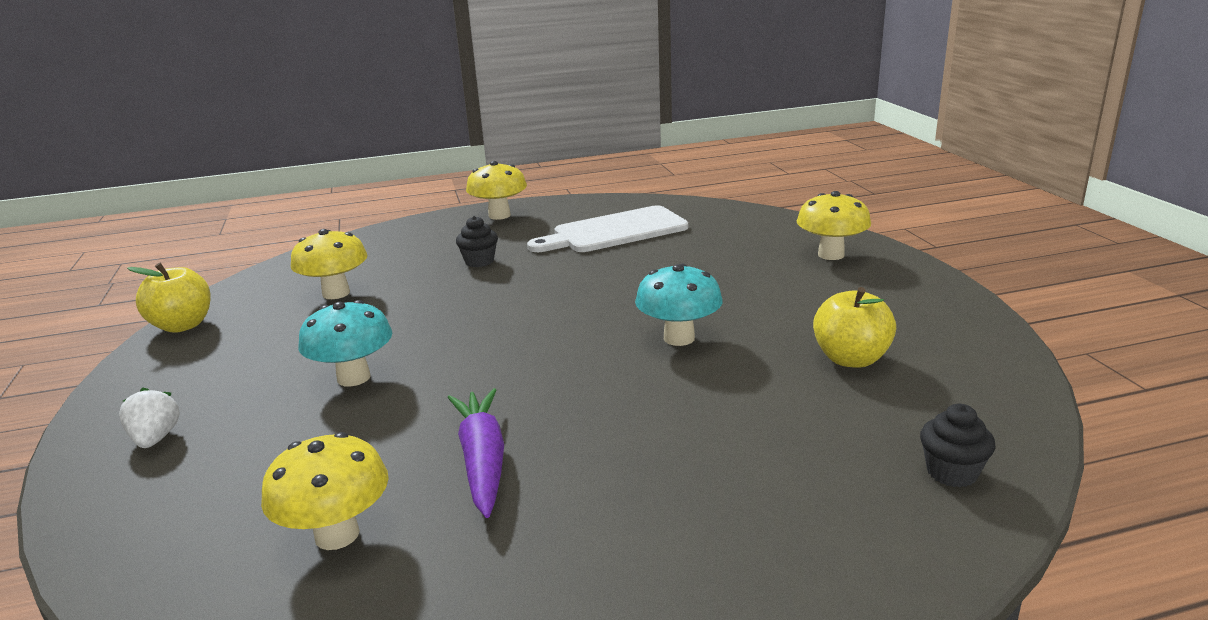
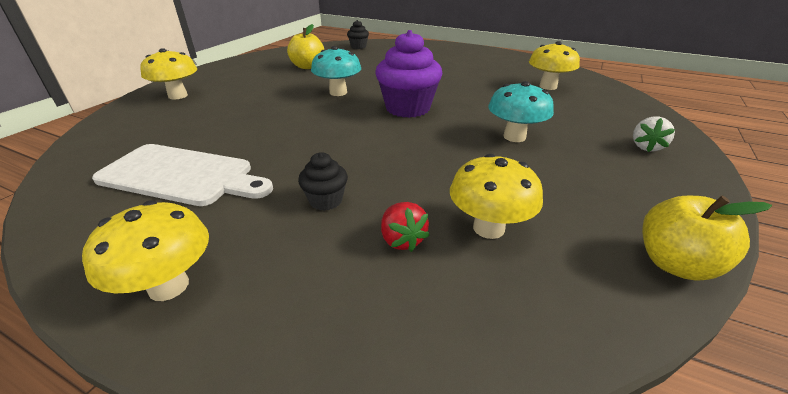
camera: 140 degrees left, 10 degrees up
(395, 267) = (402, 240): none -> red strawberry
(482, 460) = (480, 86): purple carrot -> none
(540, 358) = (408, 108): none -> purple cupcake

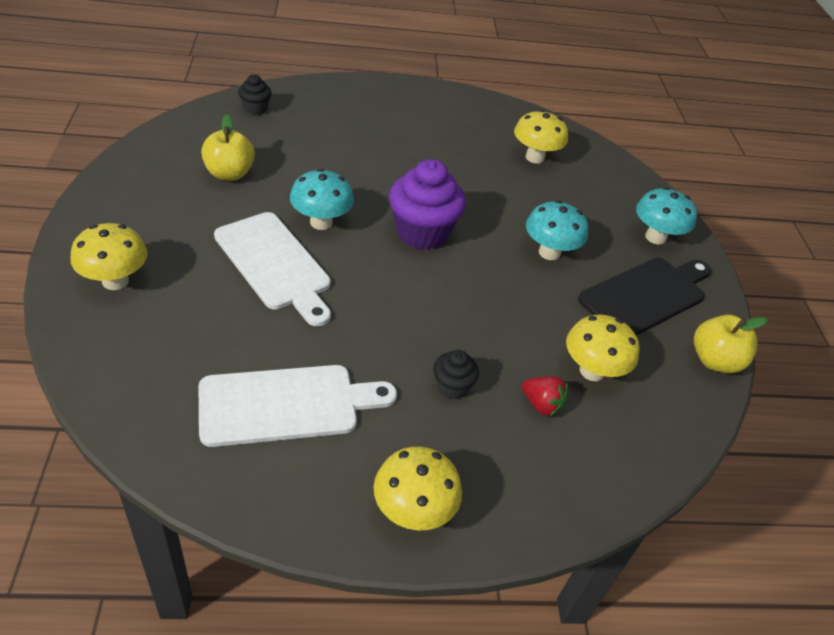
camera: 35 degrees left, 10 degrees up
(281, 105) = (275, 264): none -> white cutting board
(605, 185) = (646, 296): none -> black cutting board
(646, 147) = (655, 237): white strawberry -> turquoise mushroom

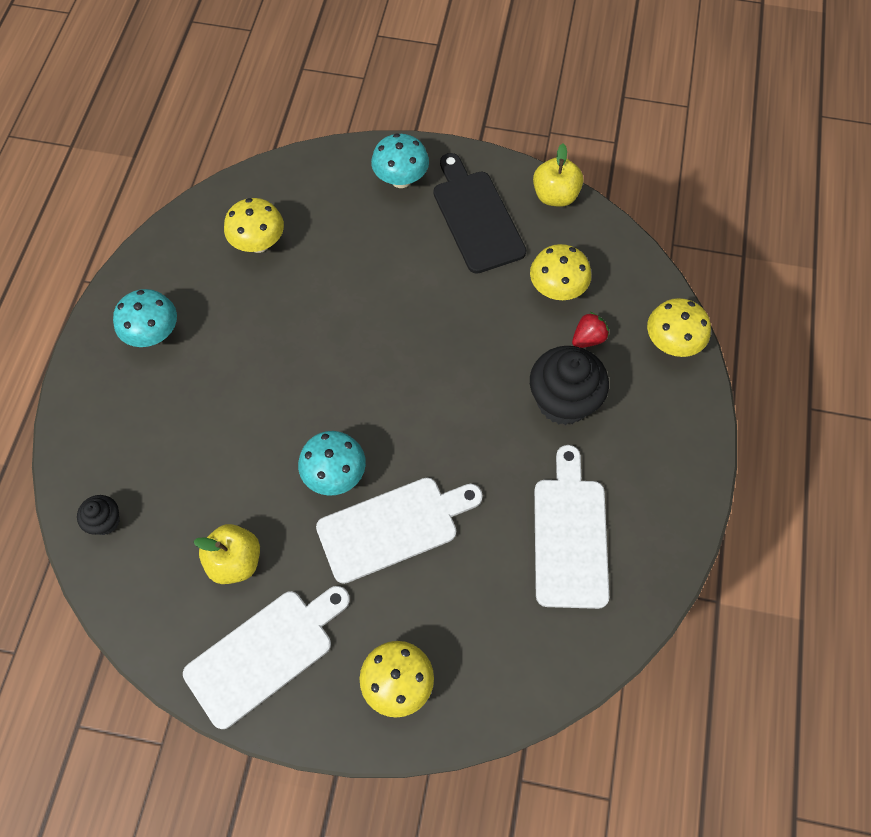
camera: 70 degrees left, 20 degrees up
(146, 197) = (264, 653): none -> white cutting board
(413, 511) = (678, 456): yellow mushroom -> yellow mushroom (671, 343)
(422, 233) = (365, 382): purple cupcake -> none
(452, 387) = (563, 401): black cupcake -> black cupcake, size x2.00
(549, 252) = (409, 276): turquoise mushroom -> turquoise mushroom (154, 334)

